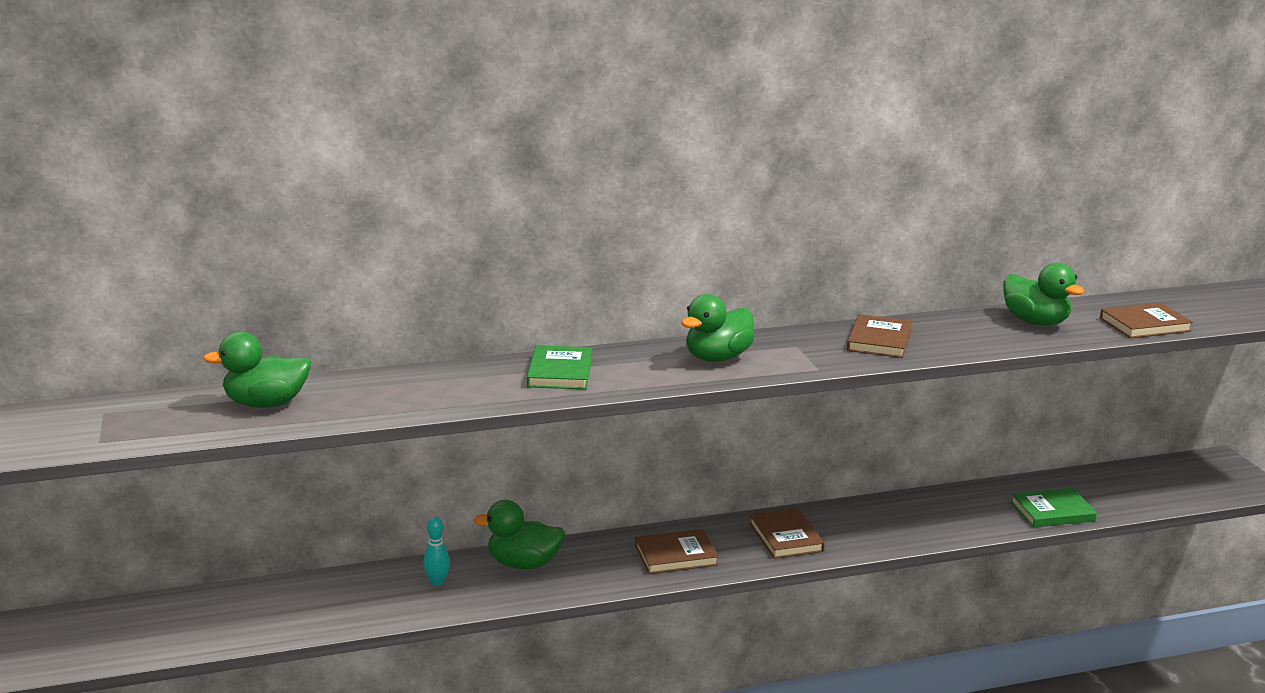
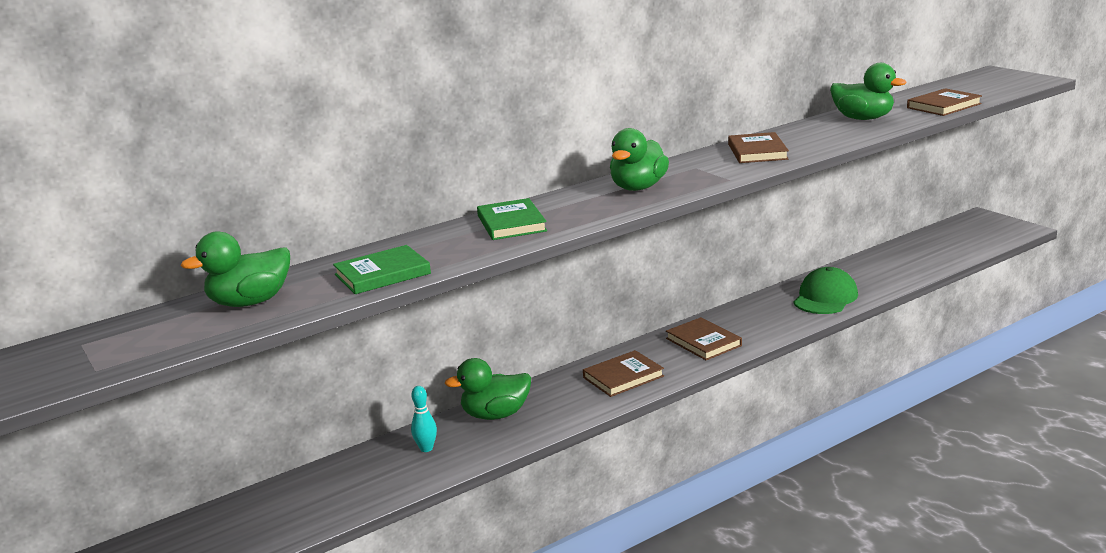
camera: 15 degrees left, 0 degrees up
(956, 517) = (825, 297): none -> green cap
(1052, 511) = (892, 277): green book -> green book (382, 274)

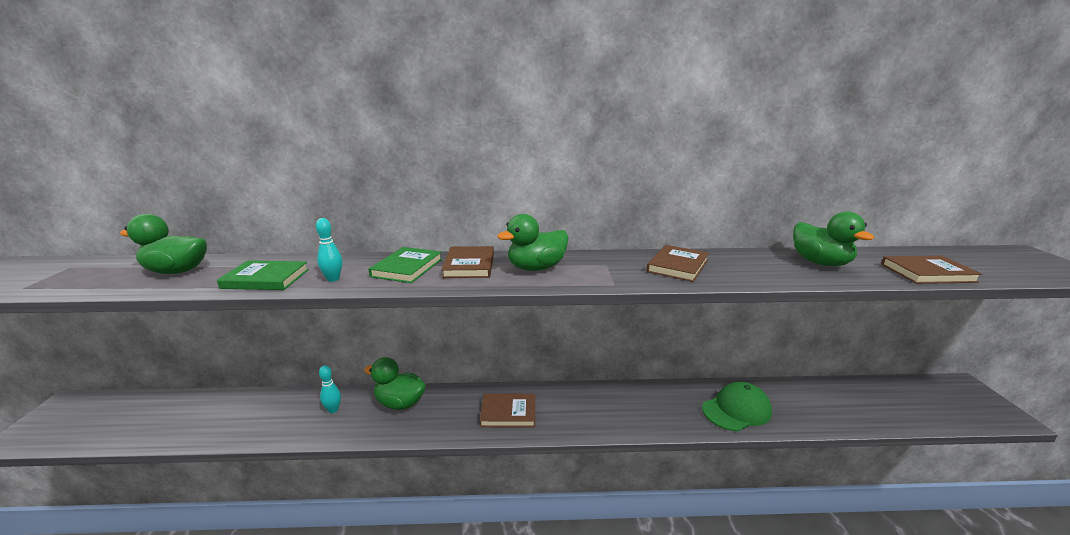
camera: 30 degrees right, 0 degrees up
(458, 252) = (333, 279): none -> turquoise bowling pin
(703, 342) = (596, 408): brown book -> brown book (469, 265)

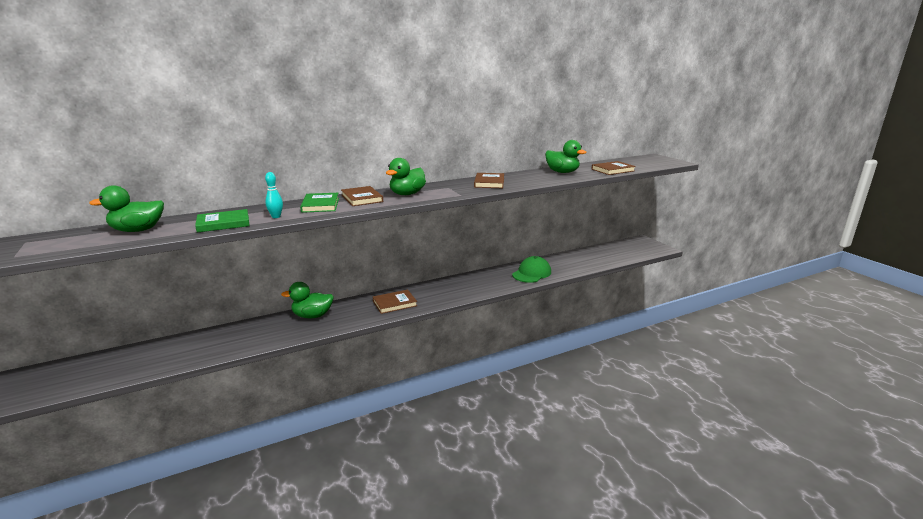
camera: 25 degrees left, 0 degrees up
(333, 410) = (263, 330): turquoise bowling pin -> none

